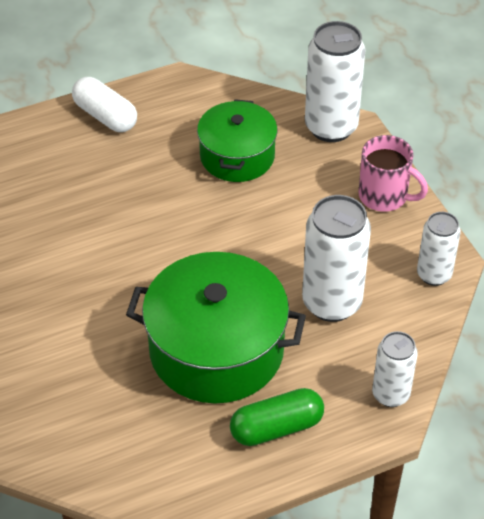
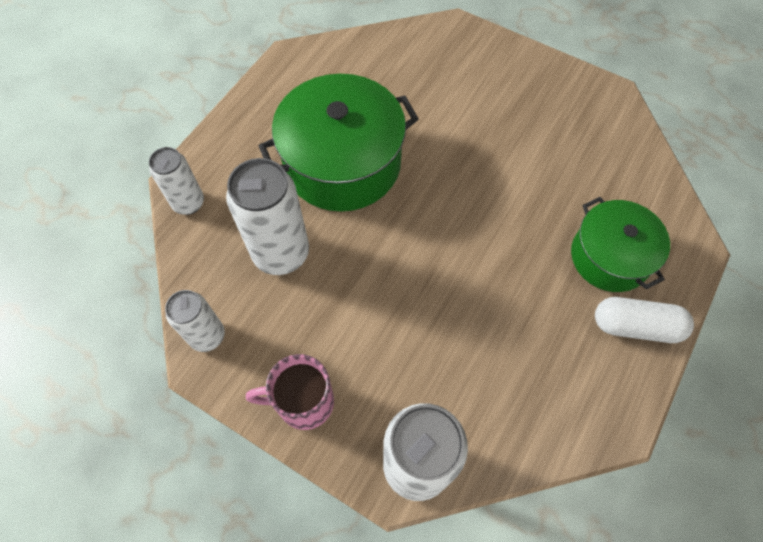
camera: 145 degrees right, 15 degrees up
(237, 156) = (477, 359): green pot -> green pot (610, 257)
(276, 428) = (258, 134): green capsule -> none

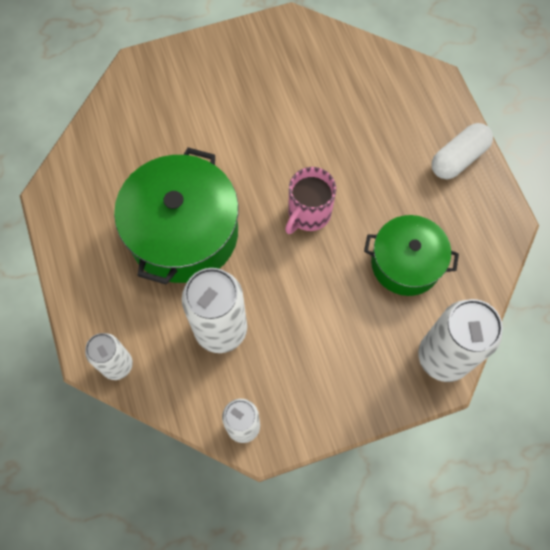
camera: 50 degrees left, 5 degrees up
(303, 402) = (346, 396): pink mug -> pink mug (308, 214)
(610, 257) = (402, 131): green pot -> green pot (405, 263)

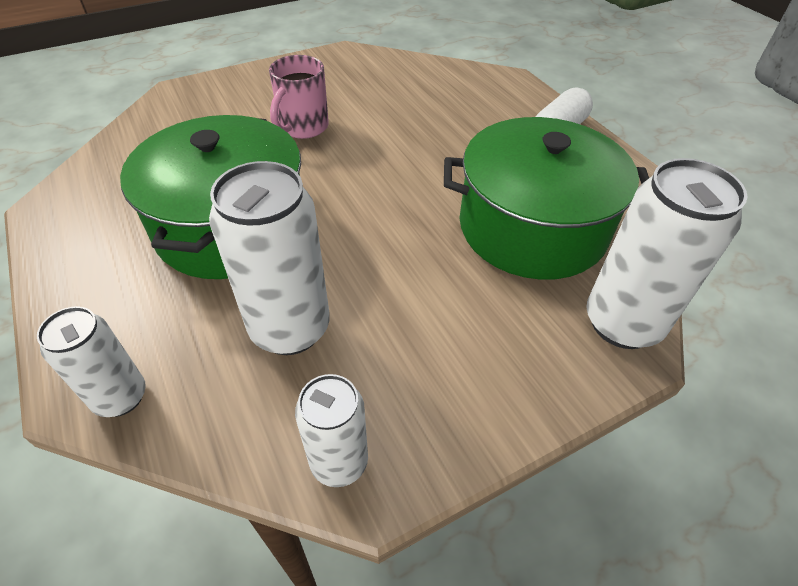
camera: 10 degrees left, 20 degrees down
(308, 214) = (395, 193): pink mug -> pink mug (303, 127)
(405, 263) = (532, 227): green pot -> green pot, size x1.58

